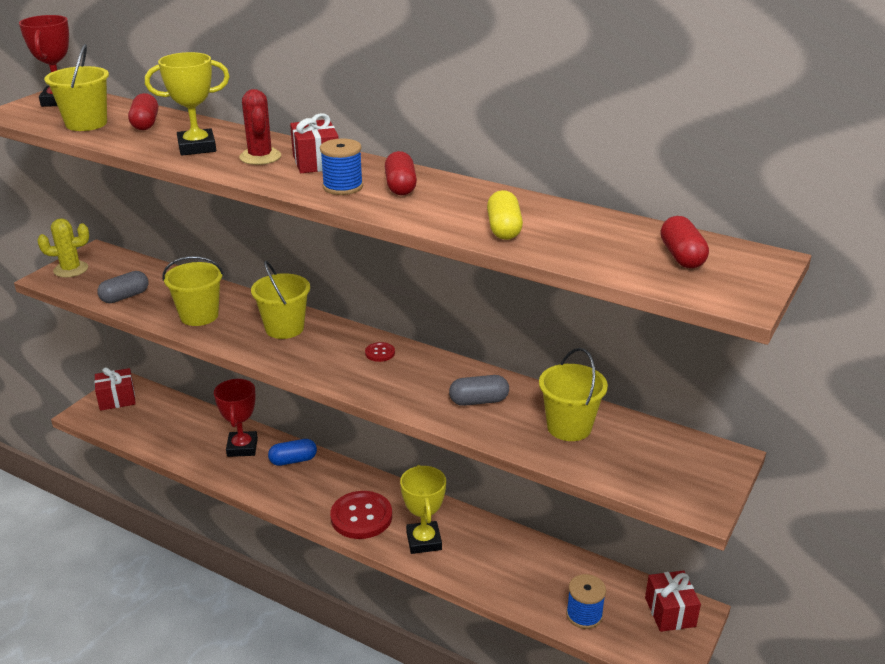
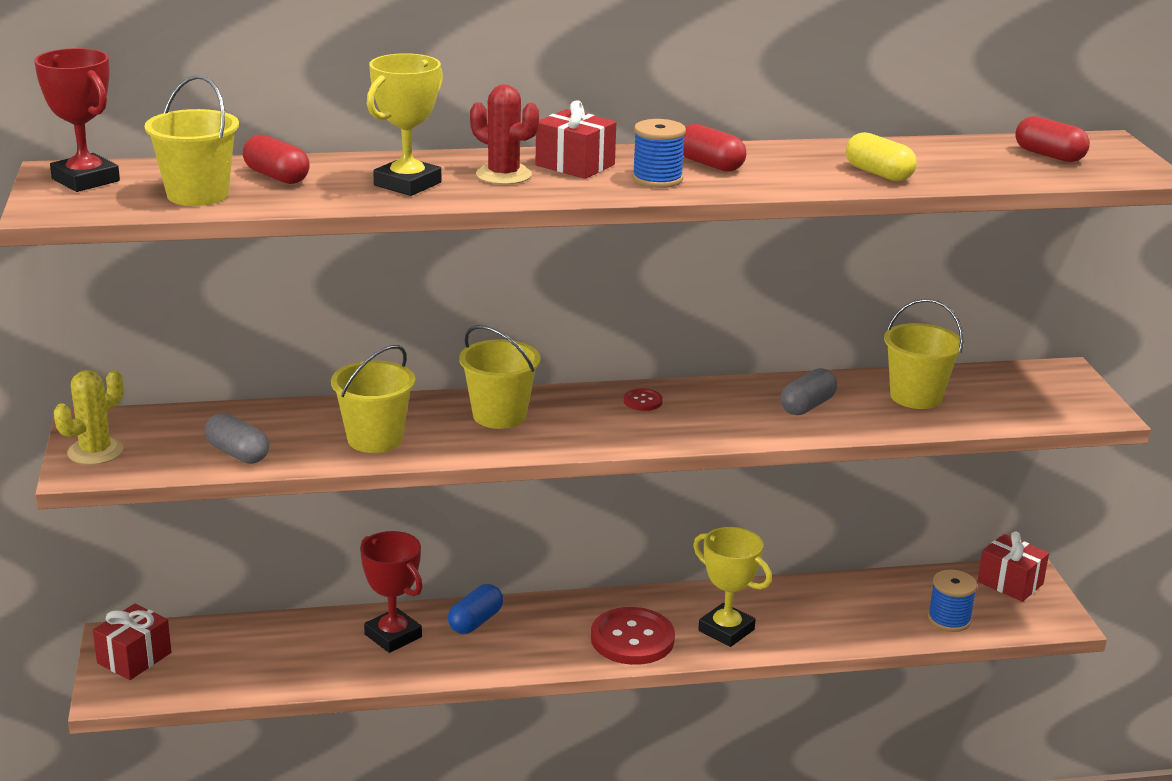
camera: 40 degrees left, 5 degrees down
(125, 297) = (238, 453): grey capsule -> grey capsule turned 60 degrees counterclockwise

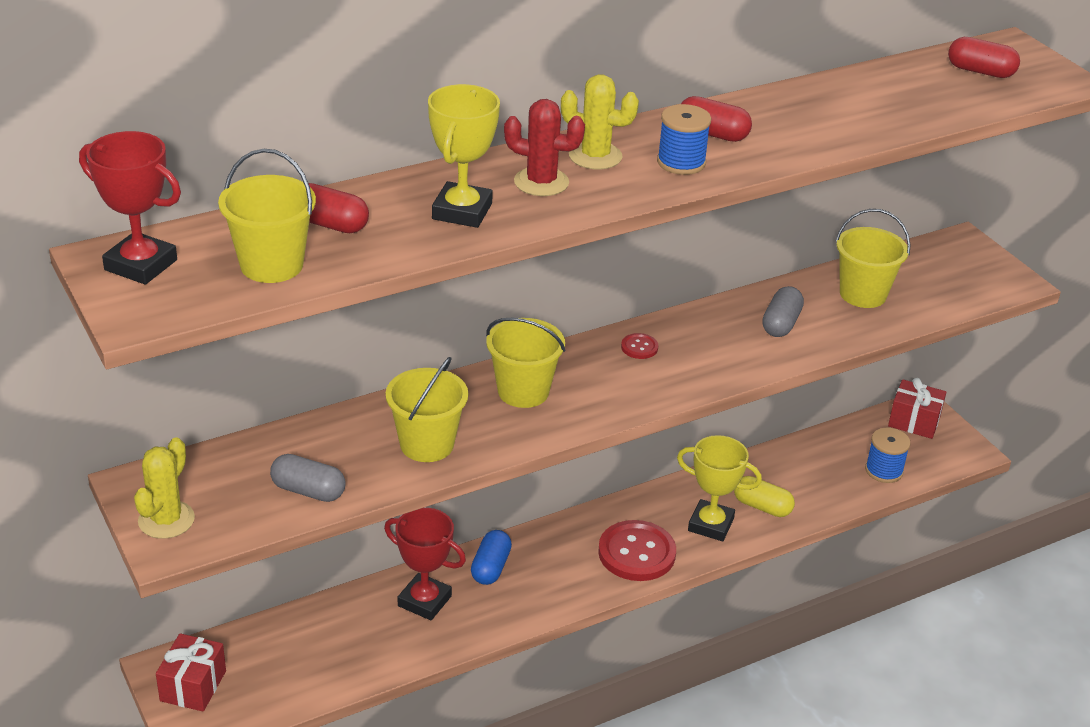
camera: 20 degrees left, 10 degrees up
(575, 165) = (595, 156): red gift -> yellow cactus
(878, 174) = (861, 120): yellow capsule -> yellow capsule (762, 507)

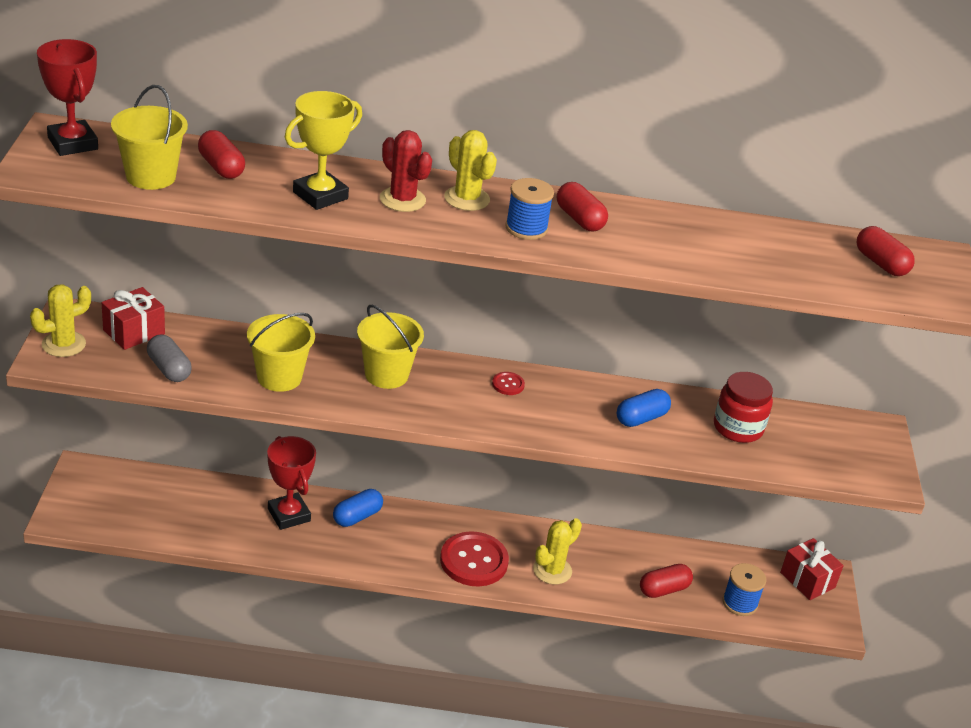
camera: 30 degrees right, 0 degrees up
(193, 686) = (89, 490): red gift -> red gift (134, 332)
(710, 524) = (552, 570): yellow trophy -> yellow cactus
(762, 507) = (607, 578): yellow capsule -> none
(781, 324) = (641, 418): grey capsule -> blue capsule
(815, 491) = (664, 589): none -> red capsule
(863, 294) = (738, 428): yellow bucket -> red jar

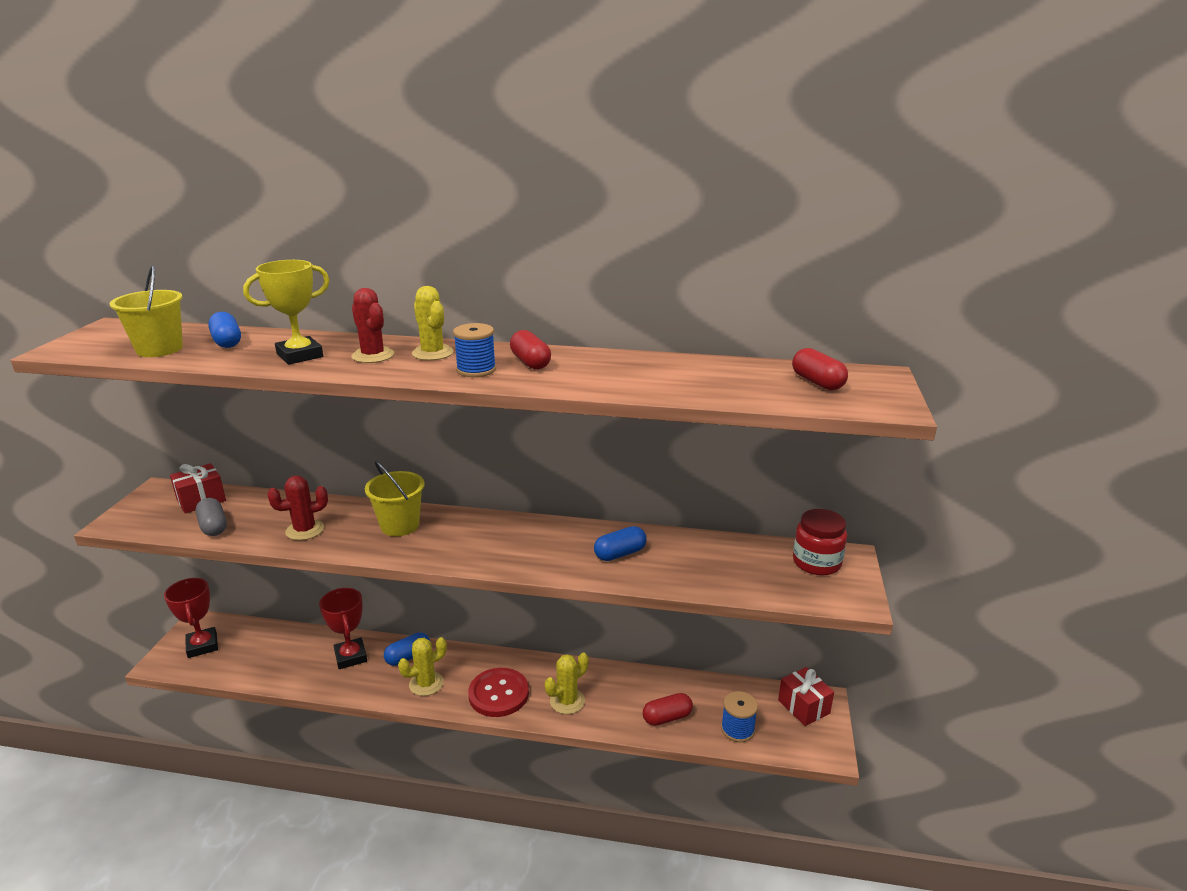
camera: 10 degrees right, 10 degrees down
(63, 344) = (137, 511): yellow cactus -> yellow cactus (426, 684)
(72, 143) = (114, 332): red trophy -> red trophy (202, 646)
(221, 167) = (227, 342): red capsule -> blue capsule
(279, 377) = (305, 530): yellow bucket -> red cactus
(508, 384) = (505, 530): red button -> none
(738, 428) = (710, 559): red jar -> red jar (816, 563)

